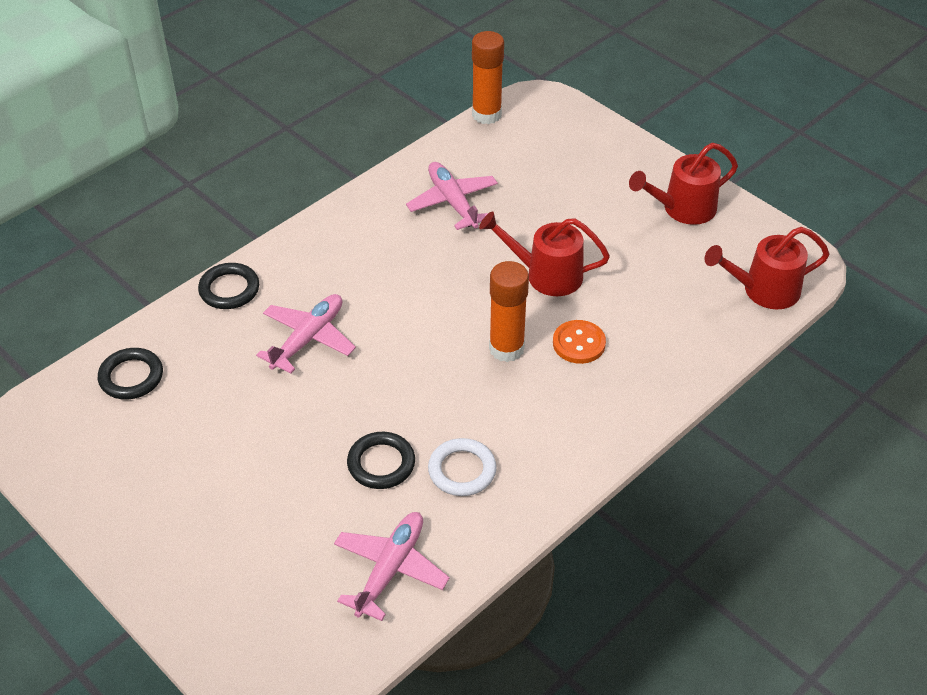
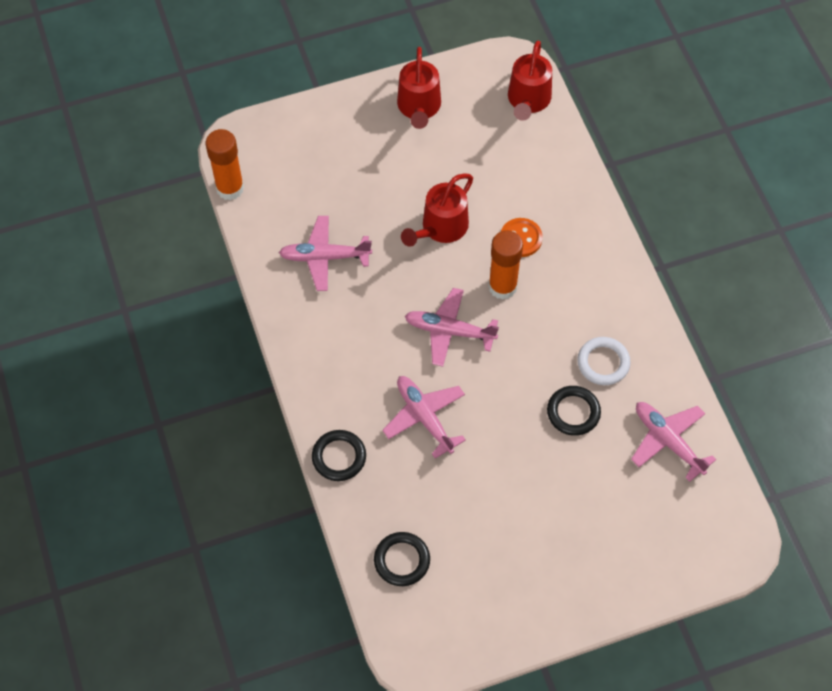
camera: 65 degrees left, 15 degrees up
(424, 323) = (449, 331): none -> pink plane

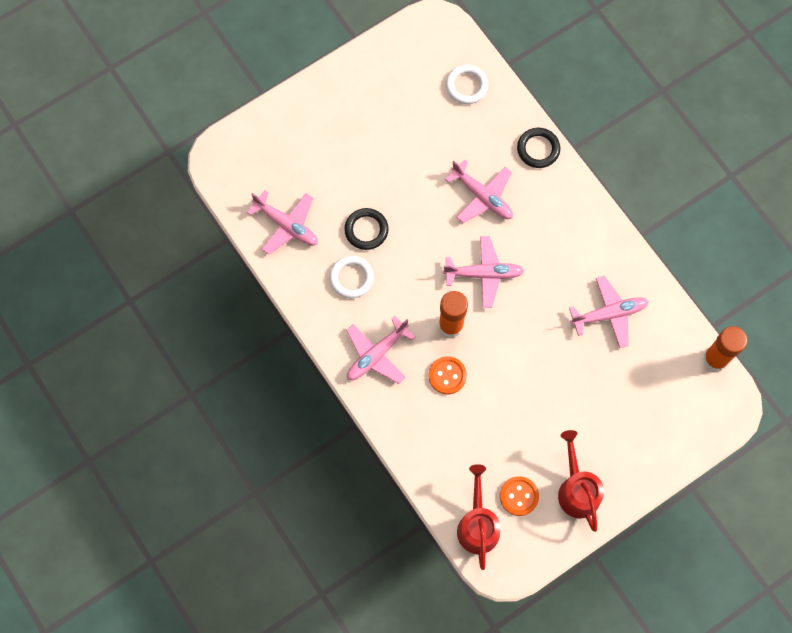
camera: 165 degrees right, 10 degrees up
(402, 560) = (466, 86): black ring -> white ring
(440, 228) = (519, 367): red watering can -> none
(479, 115) = (519, 496): none -> orange button
(593, 277) = (376, 354): none -> pink plane

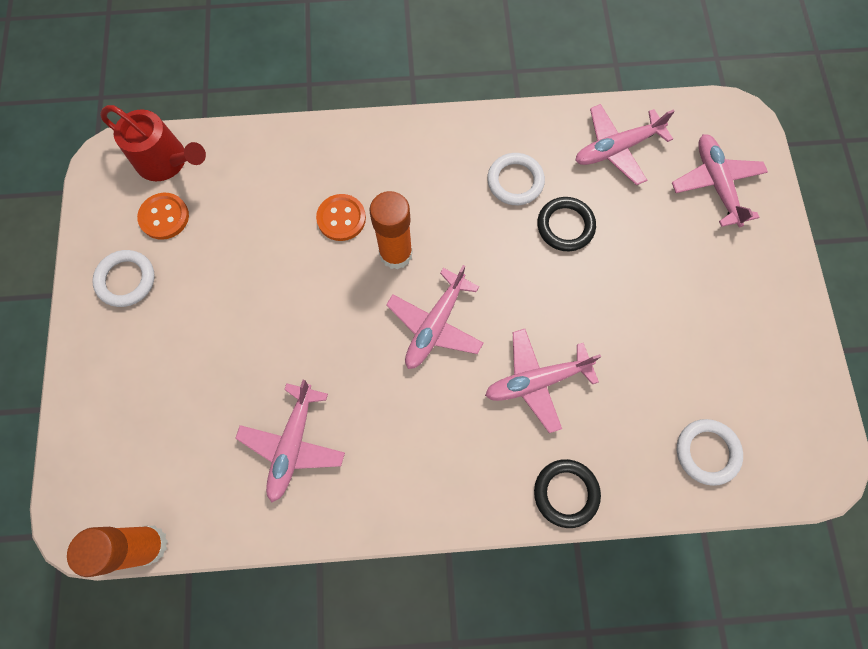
camera: 120 degrees right, 0 degrees up
(376, 354) = (411, 161): pink plane -> pink plane (716, 184)
(577, 489) = (126, 280): red watering can -> white ring

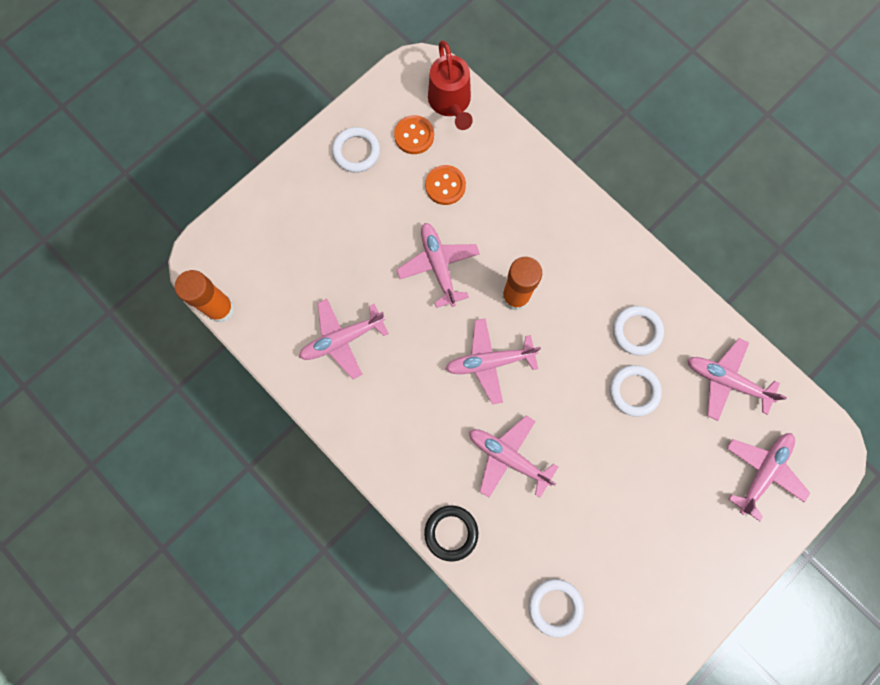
camera: 50 degrees right, 5 degrees up
(305, 296) = (438, 266): none -> pink plane
(341, 218) = (509, 242): orange button -> orange button (445, 186)
(565, 226) = (634, 391): black ring -> white ring

